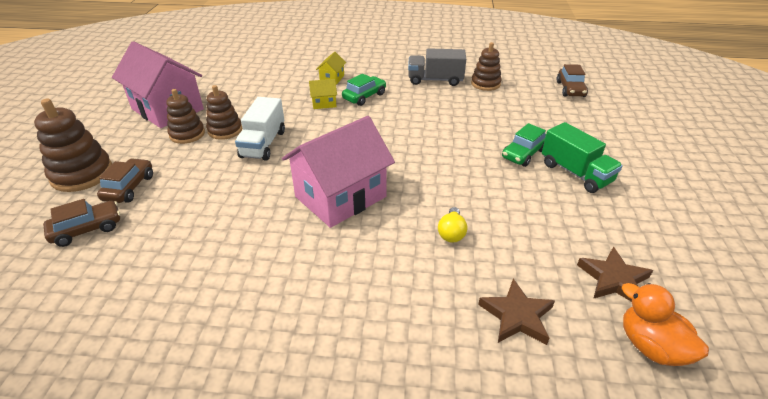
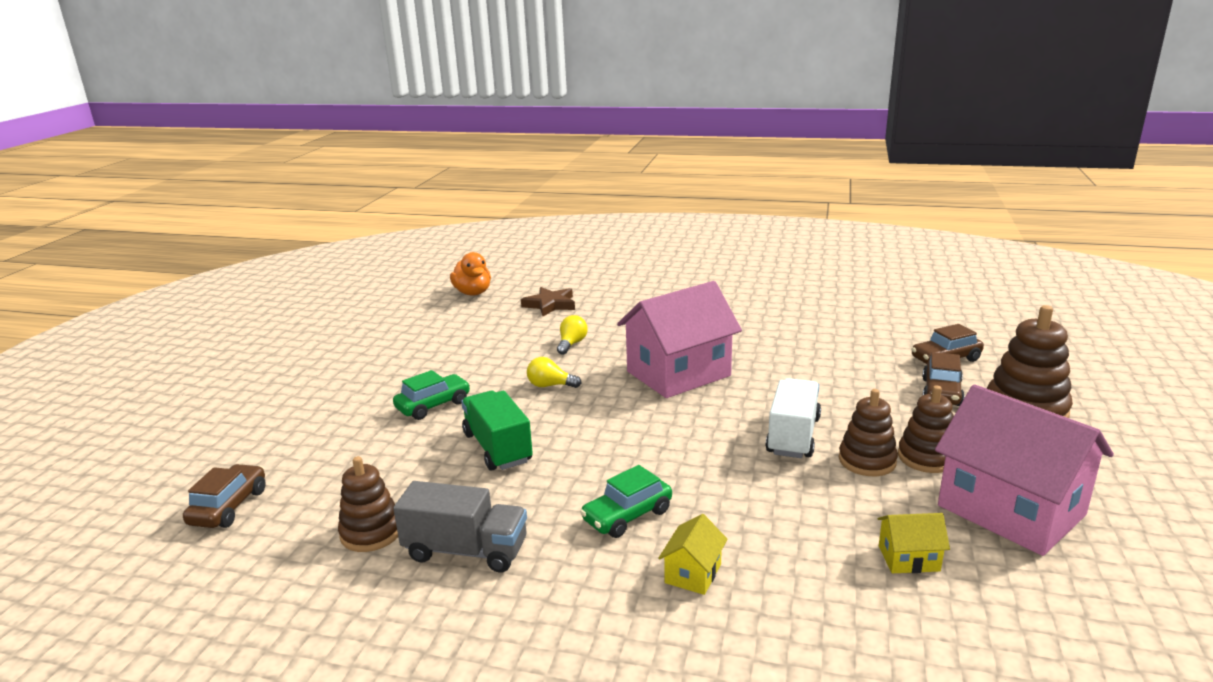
camera: 170 degrees left, 15 degrees down
(324, 103) = (707, 505): yellow house -> yellow house (908, 558)
(446, 177) = (550, 385): none -> yellow light bulb
(575, 173) = (395, 383): green truck -> green truck (498, 448)
(613, 279) = (459, 316): brown star -> none

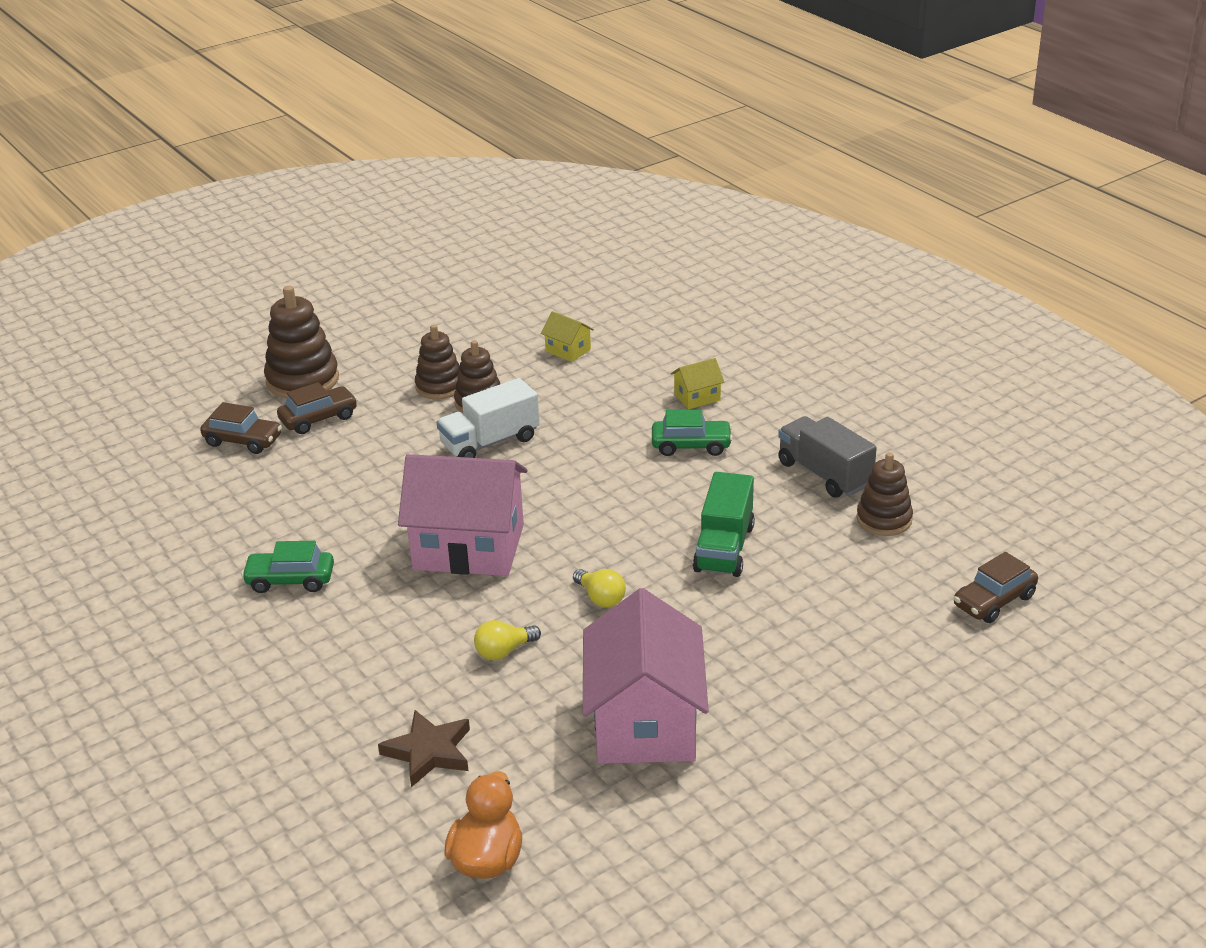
camera: 140 degrees left, 10 degrees up
(433, 405) = (738, 633): green car -> green car (290, 580)
(1010, 510) = (464, 342): pink house -> pink house (645, 723)

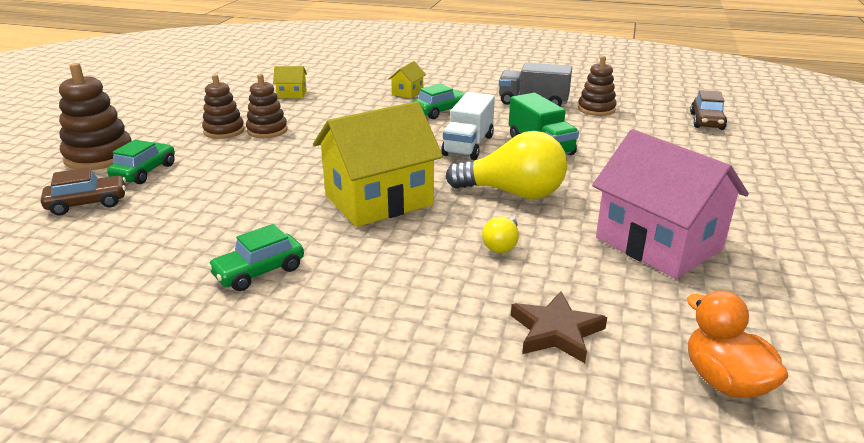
camera: 40 degrees left, 5 degrees down
(319, 419) = (144, 172): brown car -> green car
(468, 547) = (378, 200): pink house -> yellow house
(490, 442) = (306, 146): white truck -> white truck (468, 145)
(600, 598) = (513, 193): yellow light bulb -> yellow light bulb, size x2.10

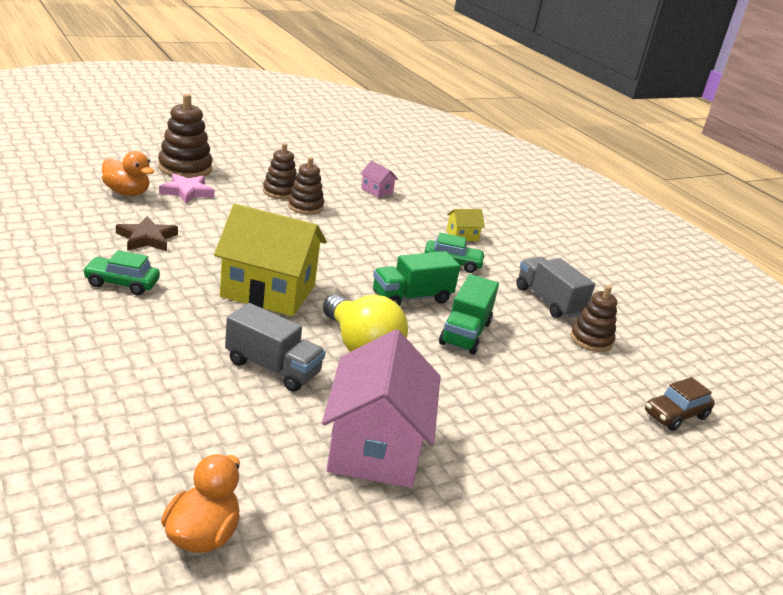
camera: 40 degrees right, 0 degrees up
(87, 203) = (127, 192): brown car -> orange duck
(144, 172) = (187, 191): green car -> pink star
(292, 94) = (376, 191): yellow house -> pink house
(468, 145) = (411, 298): white truck -> green truck
(501, 245) = (272, 368): yellow light bulb -> grey truck
(556, 331) = (183, 431): brown star -> brown star (147, 238)

